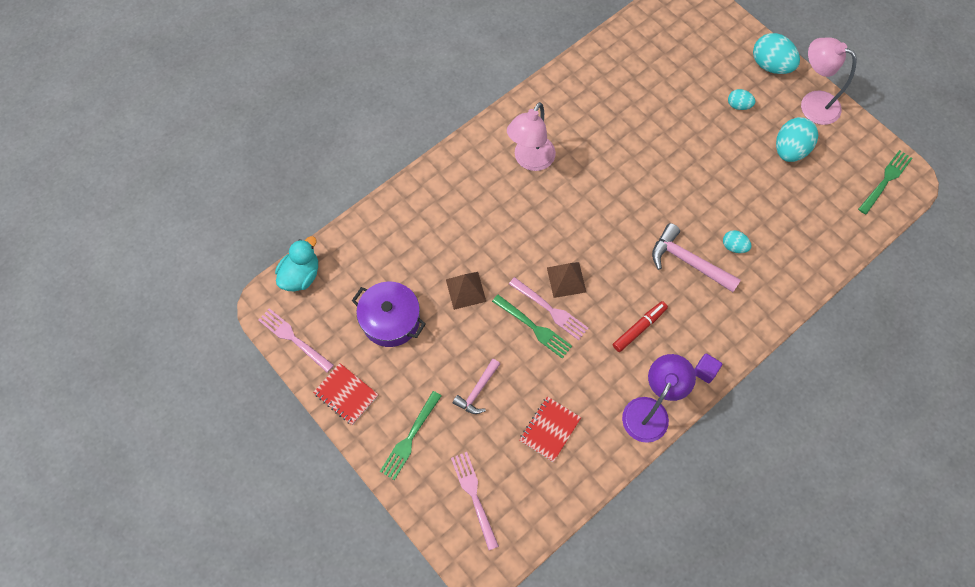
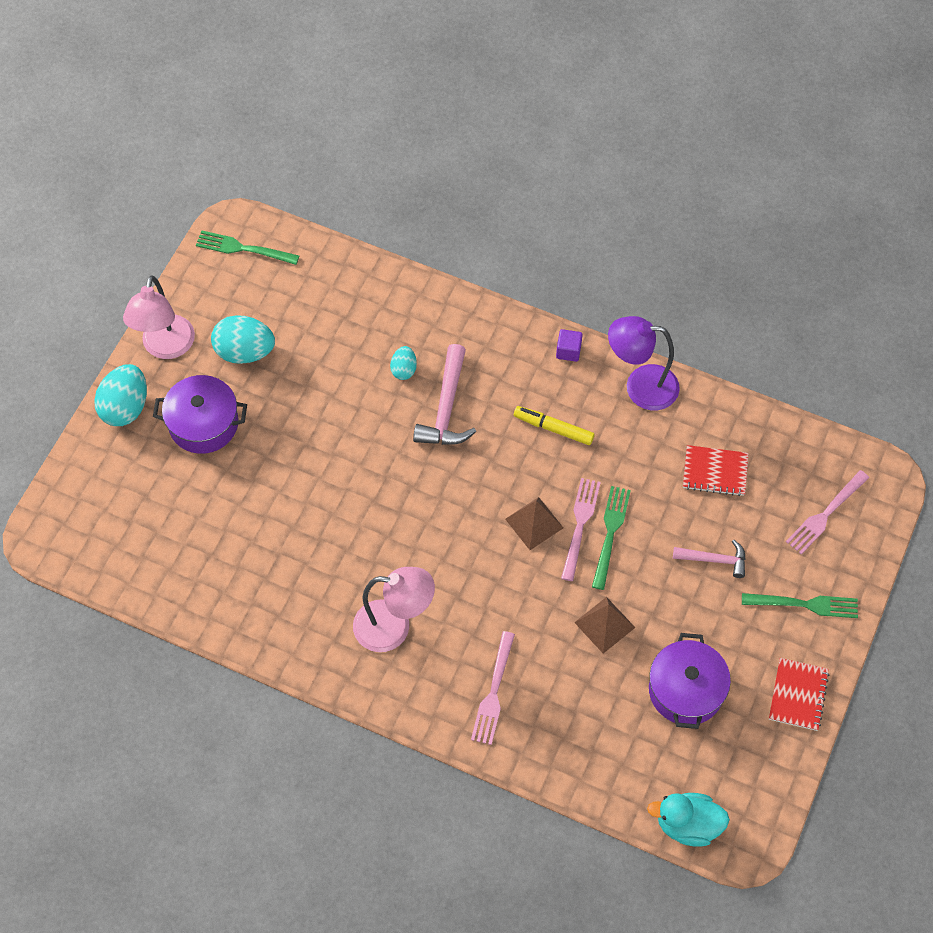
camera: 115 degrees left, 5 degrees down
(293, 339) = (769, 789): pink fork -> pink fork (493, 692)
(639, 328) = (553, 428): red marker -> yellow marker
(738, 105) = (203, 423): turquoise egg -> purple pot

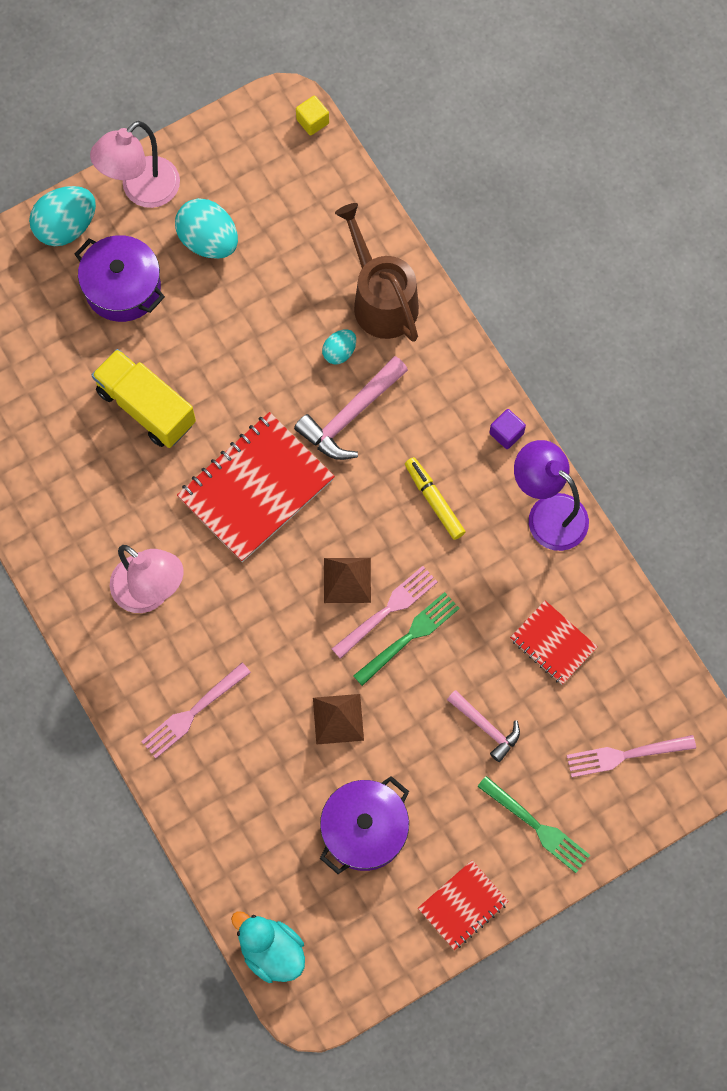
camera: 35 degrees right, 10 degrees up
(243, 248) = (280, 136): green fork -> none
(260, 225) = (312, 121): none -> yellow cube
(287, 497) = (146, 407): none -> yellow truck
(407, 316) = (381, 300): none -> brown watering can
(416, 502) = (256, 488): none -> red notebook

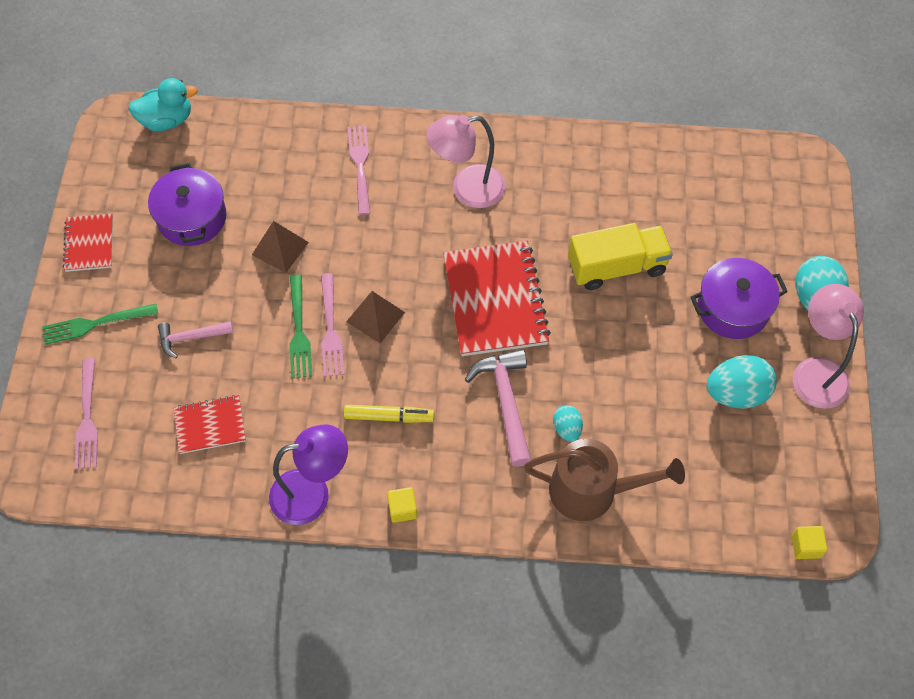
camera: 125 degrees right, 10 degrees down
(506, 433) = (402, 509): purple cube -> yellow cube
(625, 755) = (87, 418): pink fork -> pink fork turned 150 degrees clockwise

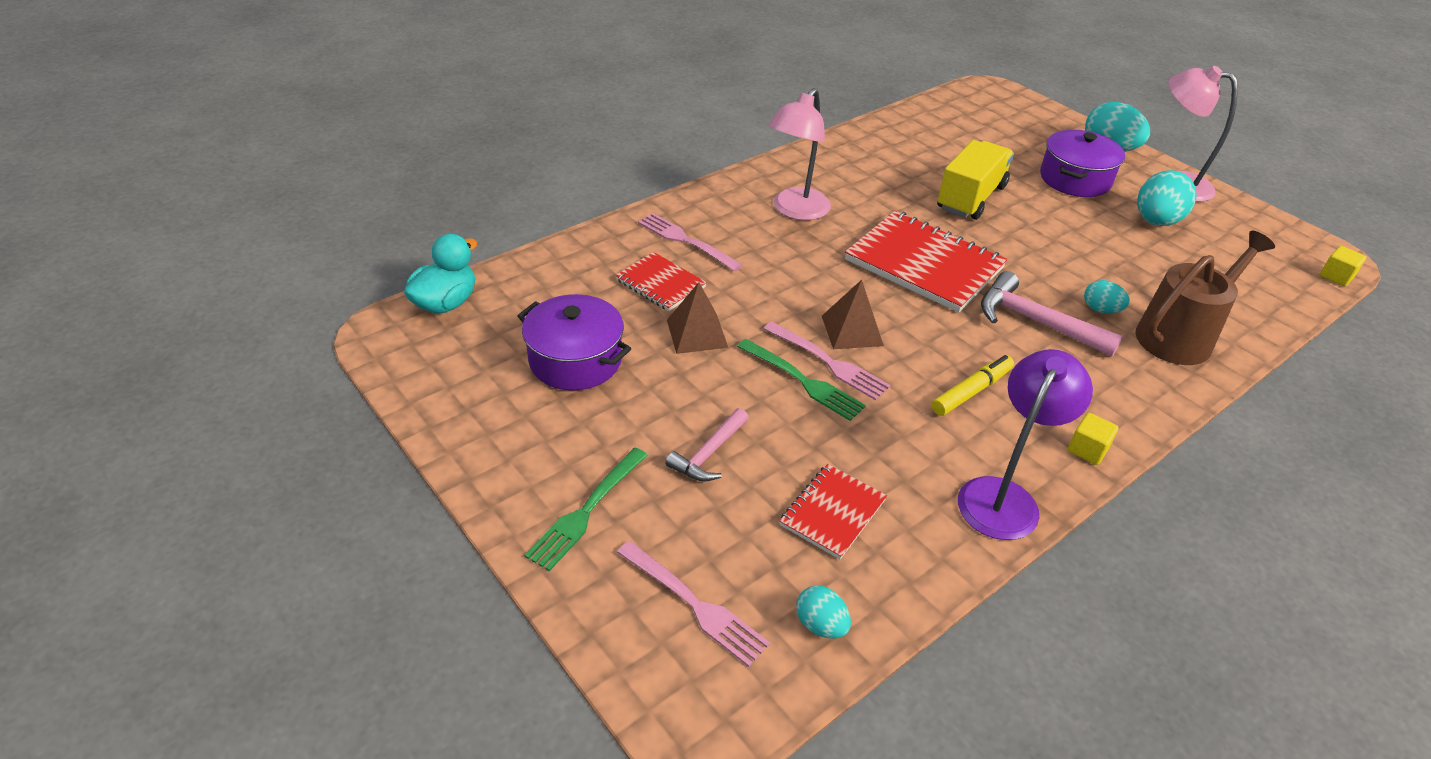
camera: 45 degrees left, 20 degrees down
(89, 244) = (486, 446): red notebook -> red notebook (660, 284)
(130, 478) = (820, 625): none -> turquoise egg

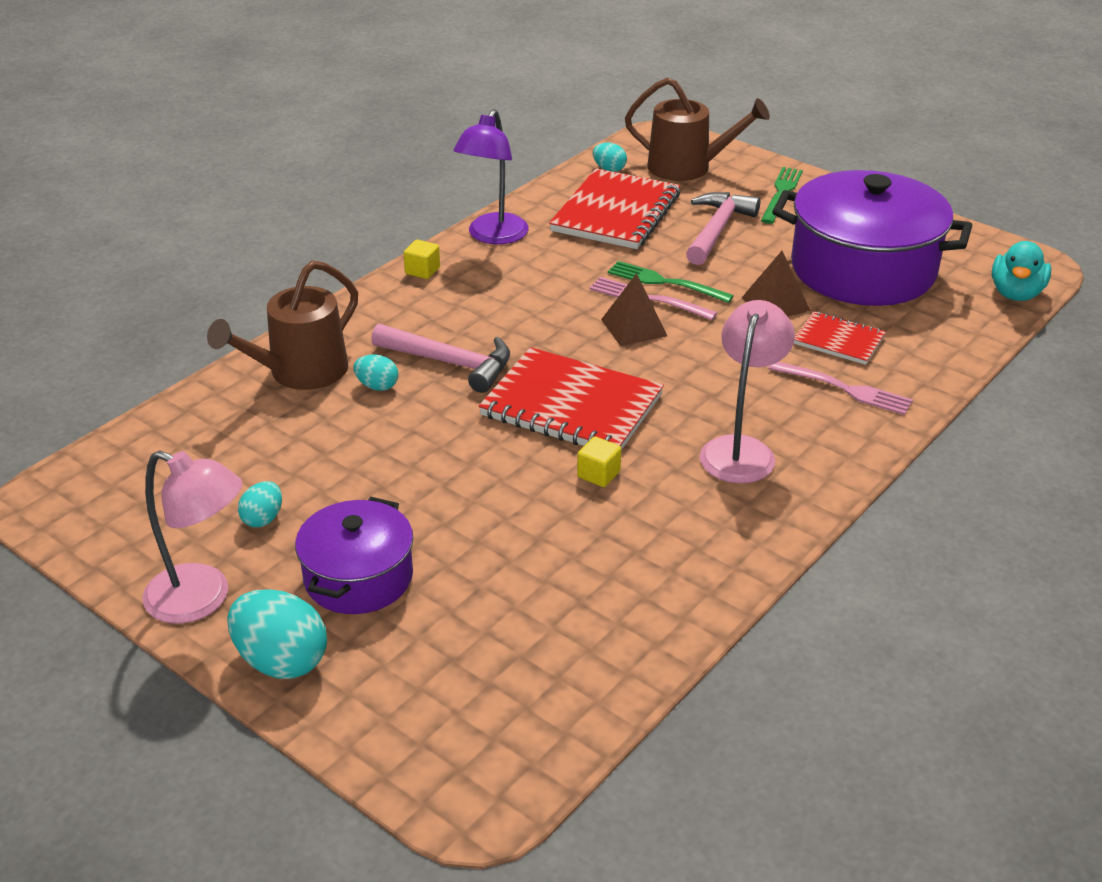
camera: 170 degrees right, 5 degrees down
(575, 360) = (863, 269): purple pot -> purple pot, size x1.77
(694, 604) = (687, 167): pink fork -> brown watering can
(708, 454) = (717, 230): pink hammer -> pink hammer, size x1.60
(832, 512) = (616, 213): red notebook -> red notebook, size x1.85
(970, 198) = (517, 512): yellow truck -> none
(971, 391) = (517, 296): yellow marker -> none
(1156, 221) = (263, 519): turquoise egg -> turquoise egg, size x0.55
(1336, 276) = (63, 474): yellow cube -> yellow cube (598, 474)

